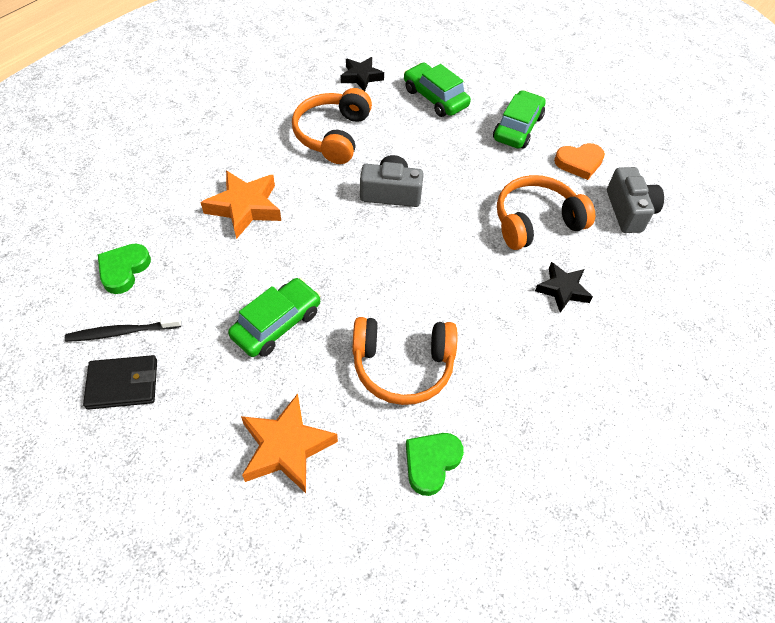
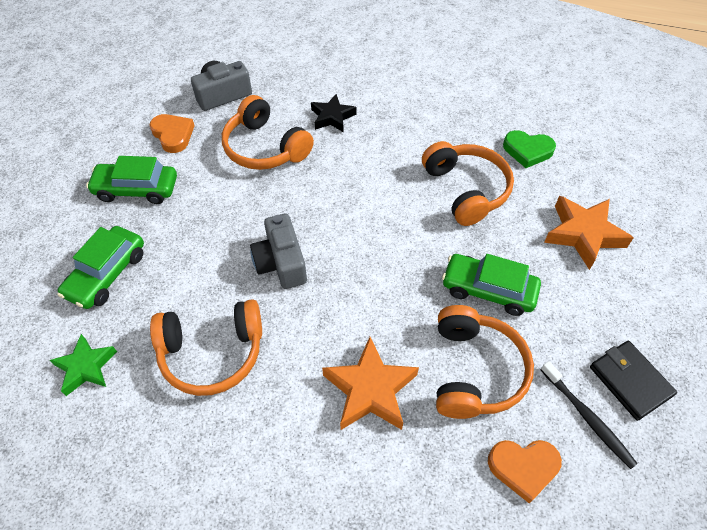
camera: 110 degrees left, 0 degrees up
(124, 270) = (523, 467): green heart -> orange heart
(213, 276) = (474, 370): none -> orange headphones
(361, 77) = (86, 367): black star -> green star

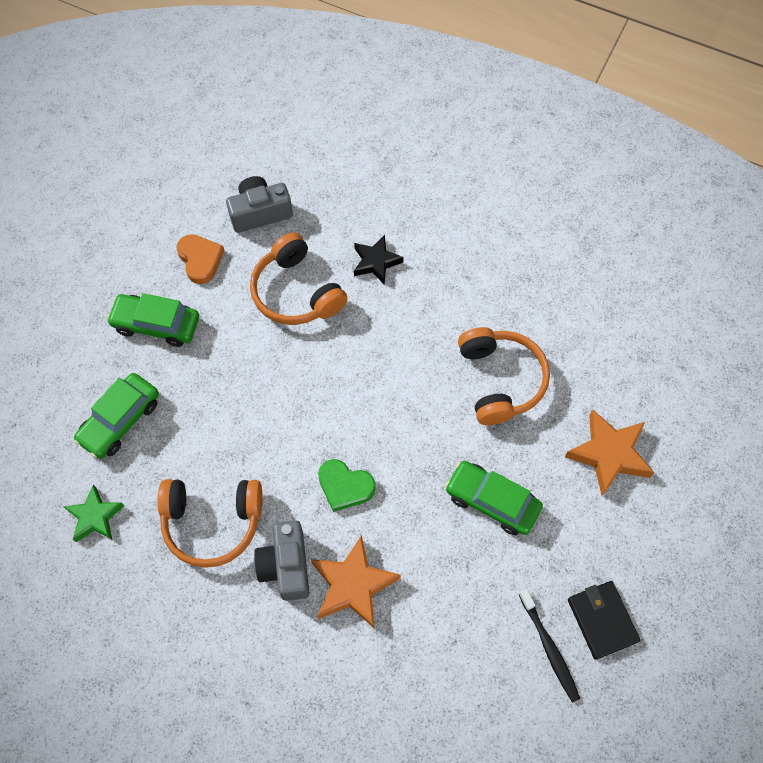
camera: 10 degrees right, 10 degrees up
(281, 263) = (291, 436): grey camera -> grey camera (286, 566)
(474, 370) = (455, 583): orange headphones -> none
(523, 467) = (475, 683): orange heart -> none
(527, 151) = (581, 341): green heart -> green heart (345, 486)

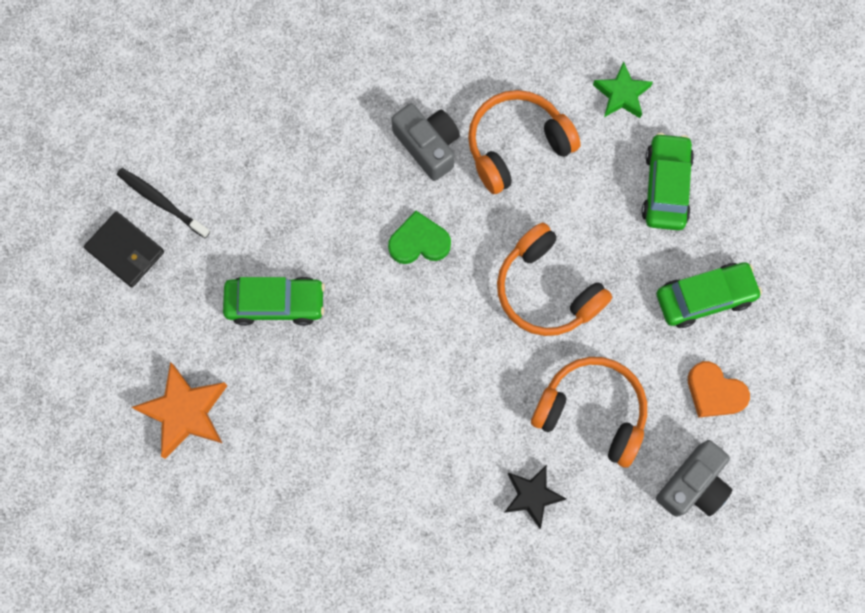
camera: 150 degrees right, 10 degrees up
(353, 585) = (359, 161): orange star -> none
(500, 380) = (329, 431): orange headphones -> orange headphones (547, 289)

